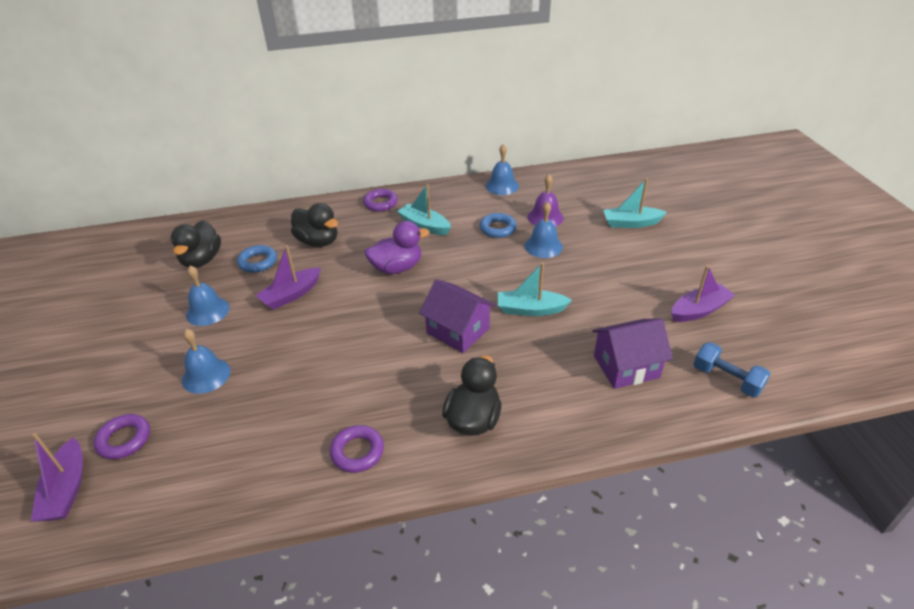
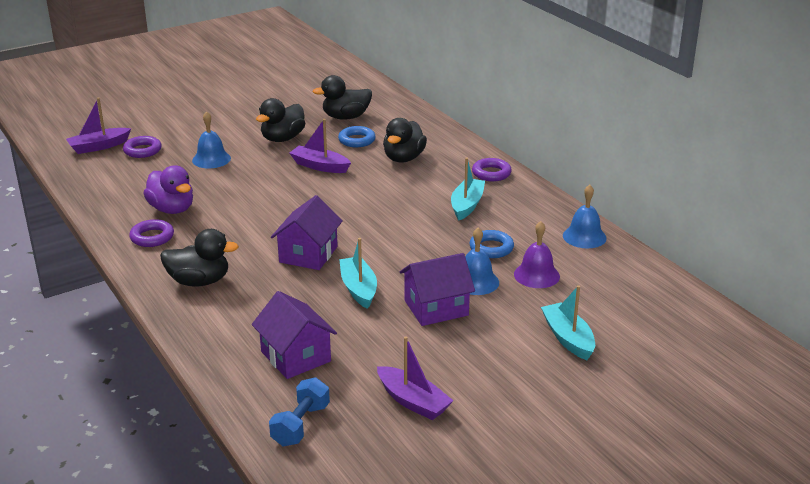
camera: 70 degrees right, 10 degrees down
(207, 311) = (282, 138): blue bell -> black duck
(397, 268) = (386, 205): purple duck -> purple duck (172, 209)
(574, 273) = (436, 308): none -> purple house

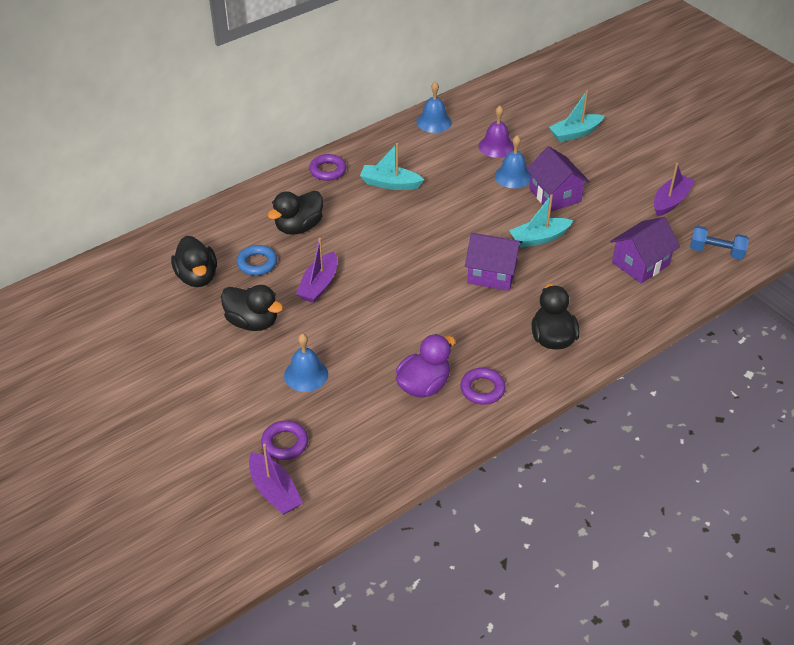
camera: 95 degrees left, 15 degrees up
(404, 158) = (299, 227): black duck -> black duck turned 120 degrees clockwise
(491, 248) = (460, 169): blue ring -> none

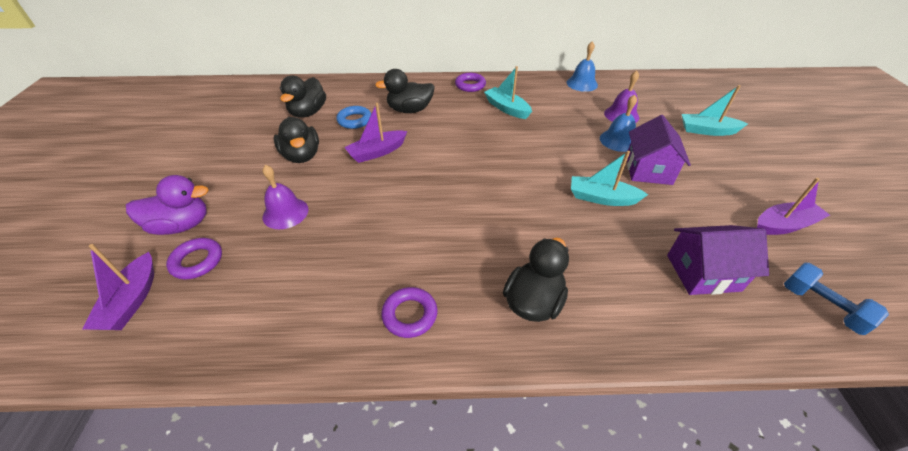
camera: 35 degrees right, 0 degrees up
(306, 374) = (285, 213): blue bell -> purple bell
(424, 385) = (361, 277): purple duck -> purple duck (182, 225)
(492, 274) = (527, 208): purple house -> none

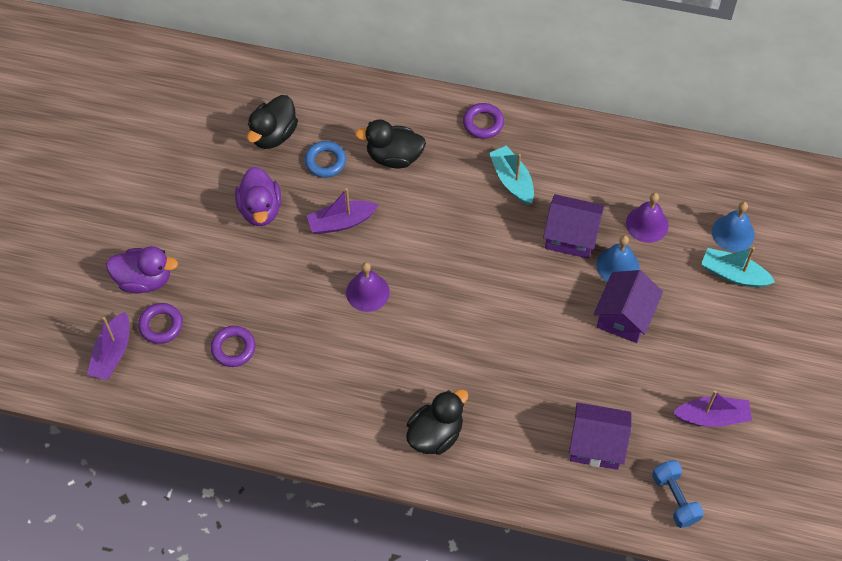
camera: 15 degrees right, 15 degrees up
(285, 213) = (239, 287): purple bell -> purple bell (367, 292)
(302, 156) = (260, 209): black duck -> purple duck
(410, 315) = (331, 420): purple ring -> purple ring (233, 348)
(570, 130) = (571, 236): none -> purple house
(582, 83) = (631, 152): blue bell -> blue bell (733, 233)
(602, 198) = (553, 342): turquoise boat -> none

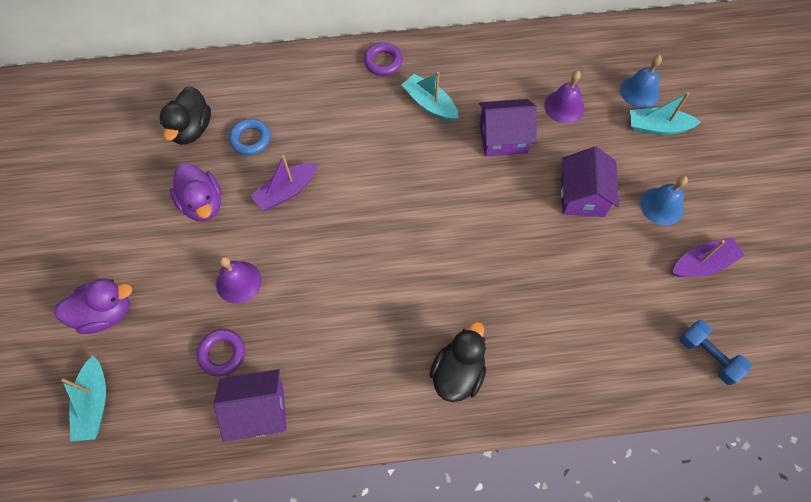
camera: 20 degrees left, 5 degrees up
(112, 353) = (94, 403): purple boat -> turquoise boat
(161, 325) = (138, 355): purple ring -> none
(367, 292) = (336, 251): purple bell -> purple bell (238, 282)
(394, 157) = (313, 115): black duck -> none
(596, 444) = (613, 328): purple house -> purple house (258, 410)
(617, 266) = (555, 151): blue bell -> blue bell (662, 206)

